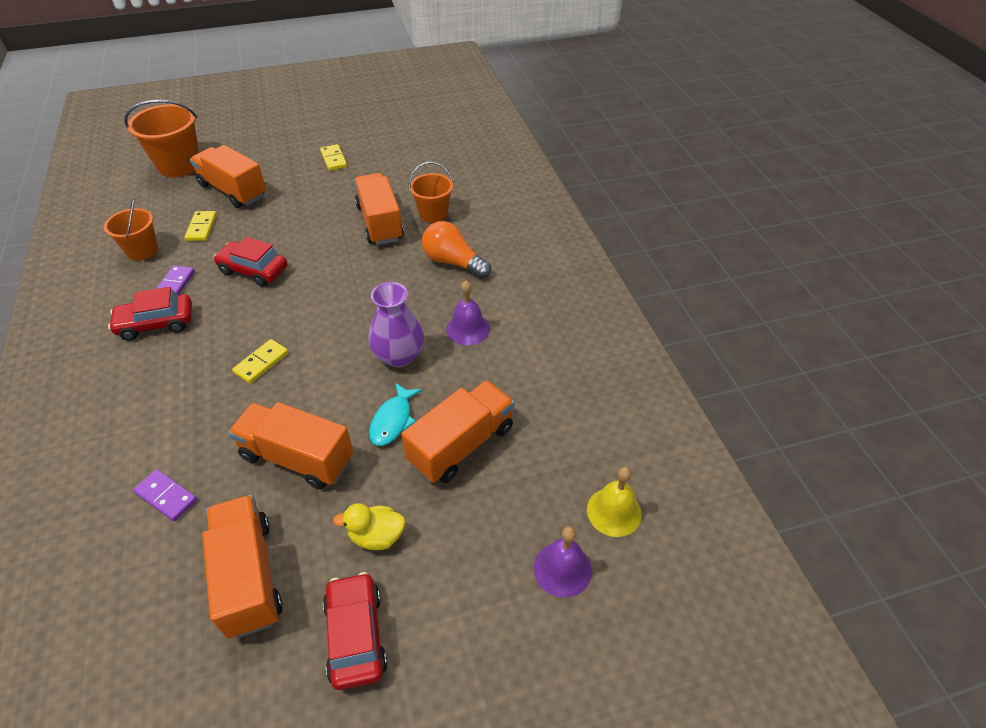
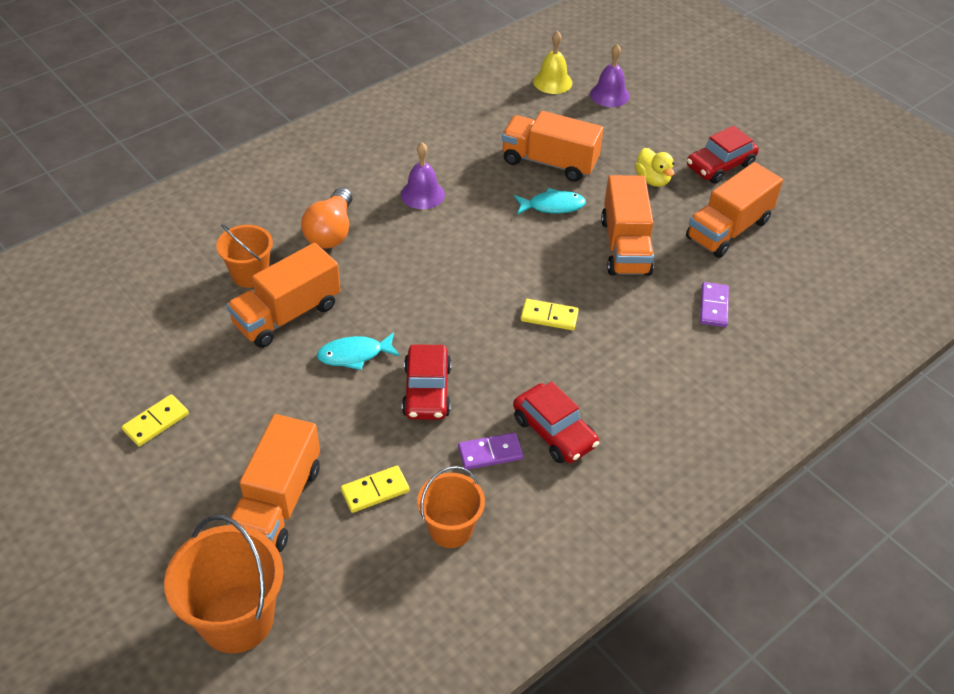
camera: 115 degrees left, 0 degrees up
(316, 245) = (354, 355): none -> turquoise fish
(399, 356) = (482, 227): purple vase -> none

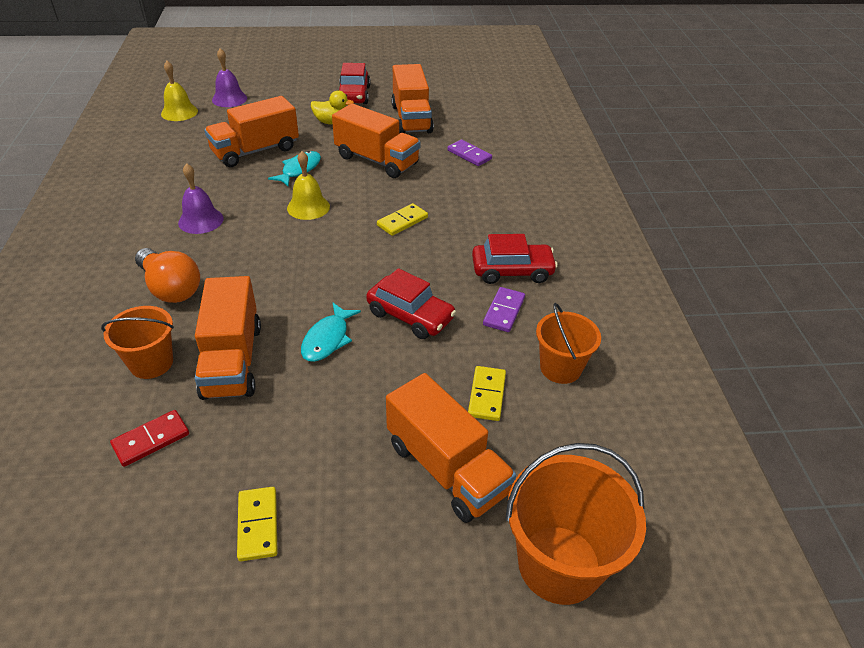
camera: 55 degrees left, 5 degrees down
(185, 322) = (151, 440): none -> red domino
(505, 244) = (308, 207): none -> yellow bell

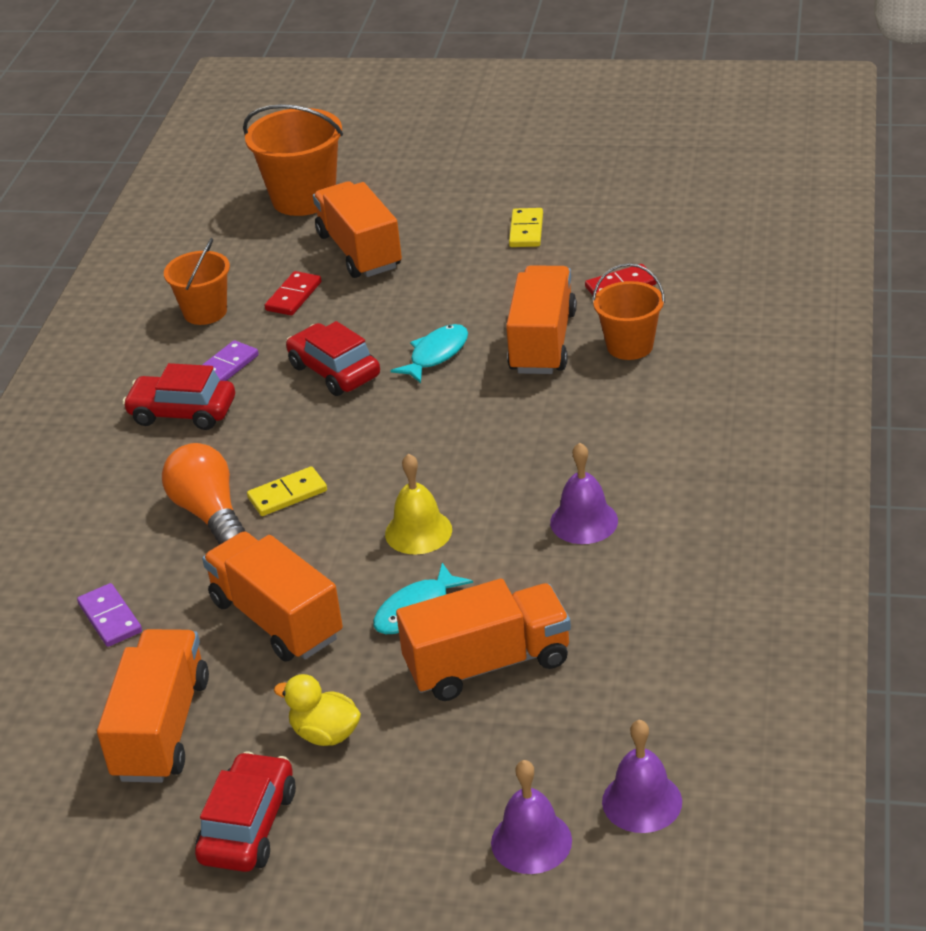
camera: 160 degrees left, 5 degrees down
(170, 288) = (618, 424): orange light bulb -> orange light bulb (209, 513)
(179, 112) = (642, 801): yellow bell -> purple bell
(486, 395) = (293, 296): yellow domino -> red domino

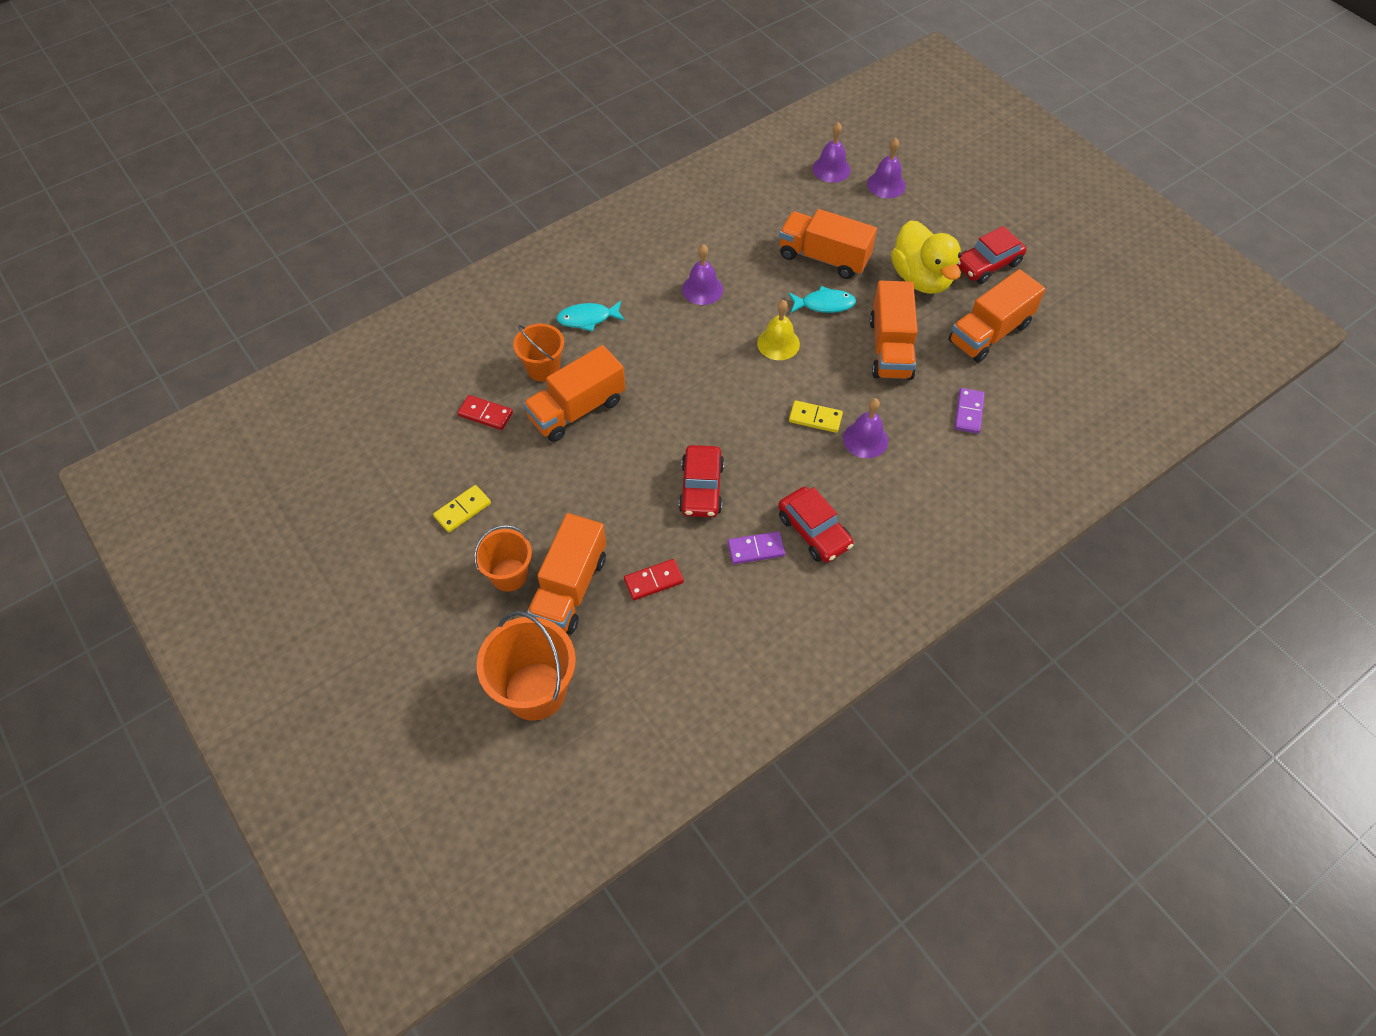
camera: 140 degrees left, 20 degrees up
(205, 312) = (718, 618): orange bucket -> orange bucket (509, 575)
(209, 513) = (865, 439): orange light bulb -> purple bell
(325, 734) = (921, 278): yellow duck -> yellow duck, size x1.85
(436, 354) = (637, 451): turquoise fish -> turquoise fish (587, 318)

